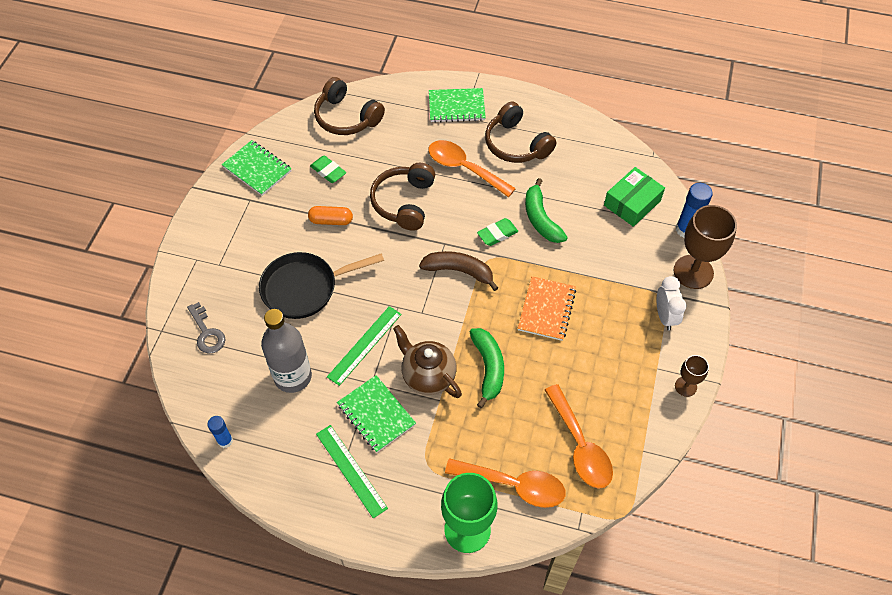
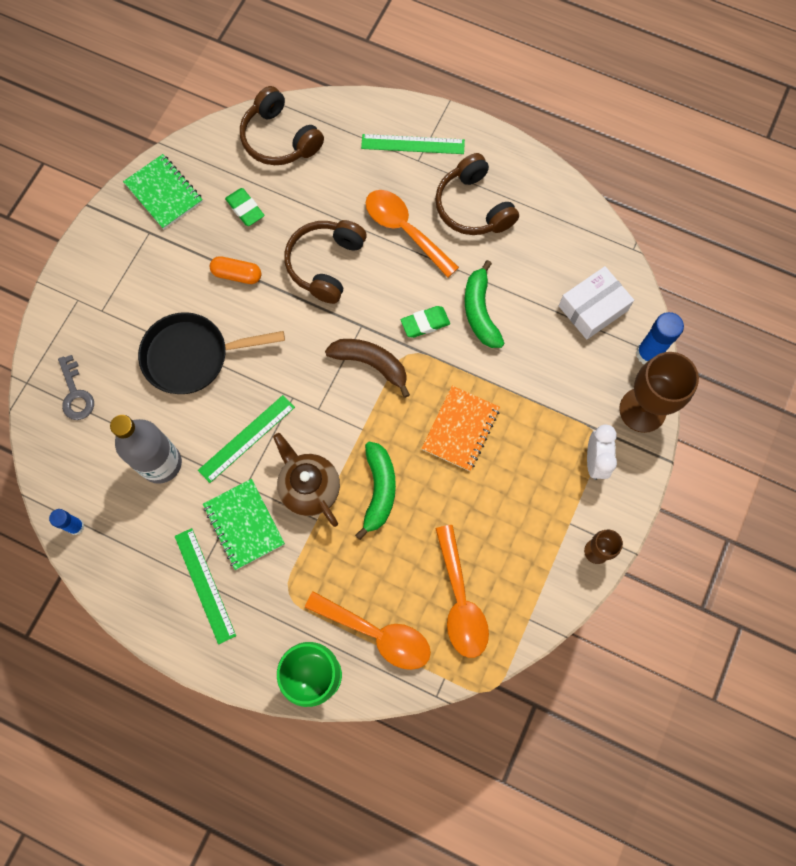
camera: 10 degrees right, 15 degrees up
(456, 107) = (412, 144): green notebook -> green ruler
(632, 203) = (593, 308): green box -> white box

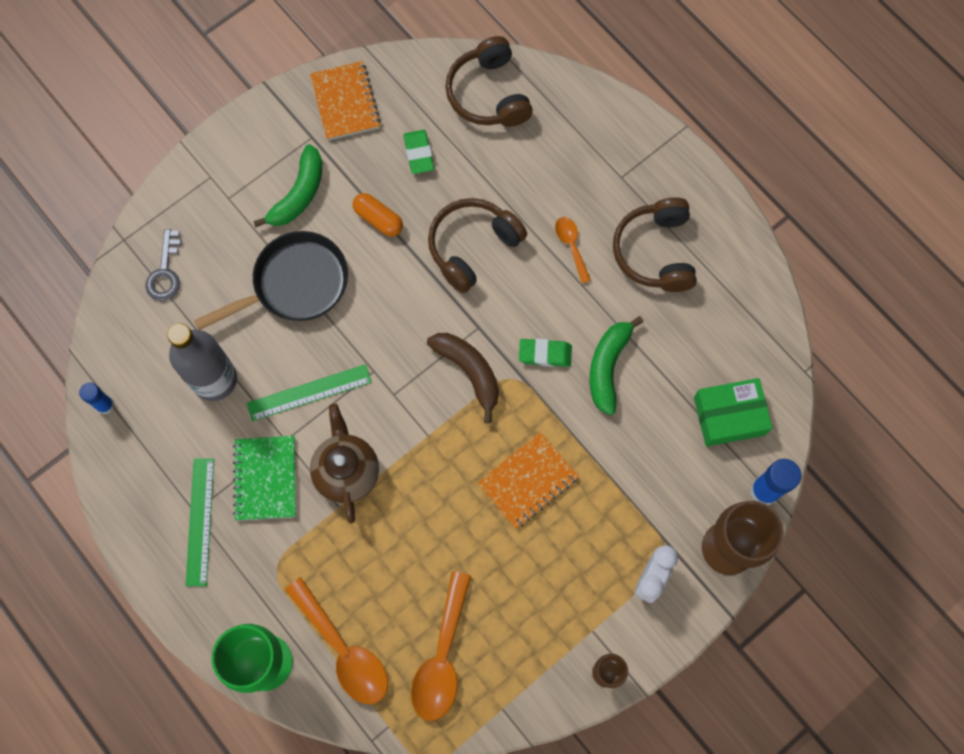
camera: 25 degrees right, 0 degrees up
(164, 193) = (345, 102): green notebook -> orange notebook
(192, 356) = (295, 284): black pan -> black pan turned 135 degrees clockwise
(379, 490) = (415, 506): green banana -> green banana (299, 194)
(404, 230) = (571, 246): orange spoon -> orange spoon, size x0.54
(412, 144) = (624, 158): green ruler -> none
(593, 308) = (729, 416): white box -> green box

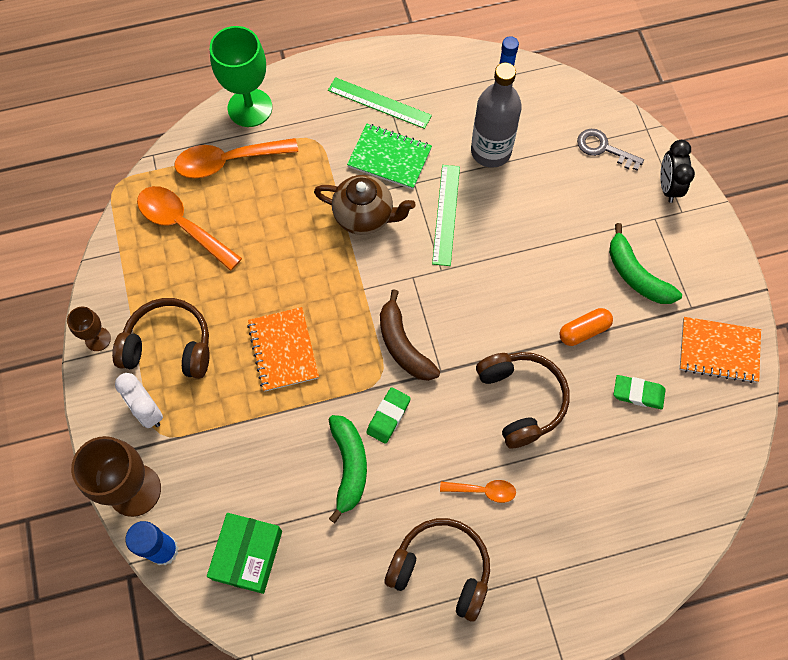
camera: 115 degrees right, 5 degrees down
(186, 198) = (668, 187): none -> black clock
(295, 284) = (549, 240): black pan -> none
(469, 372) = (403, 345): brown banana -> brown banana turned 75 degrees clockwise
(488, 94) = (680, 487): brown headphones -> brown headphones (169, 346)
(608, 367) = (349, 466): green banana -> green banana turned 45 degrees clockwise

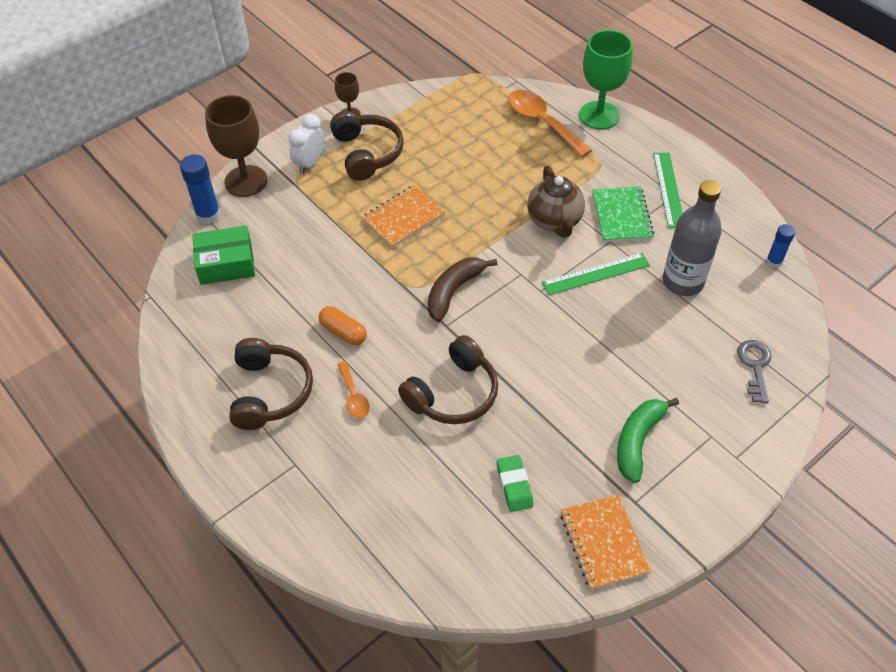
camera: 65 degrees right, 15 degrees down
(182, 225) = (469, 120): orange spoon -> none
(349, 466) = (328, 297): green banana -> none
(388, 416) = (385, 305): green eraser -> none
(584, 331) = (551, 418): orange capsule -> orange capsule (343, 332)
(668, 187) = (755, 435): black clock -> none

